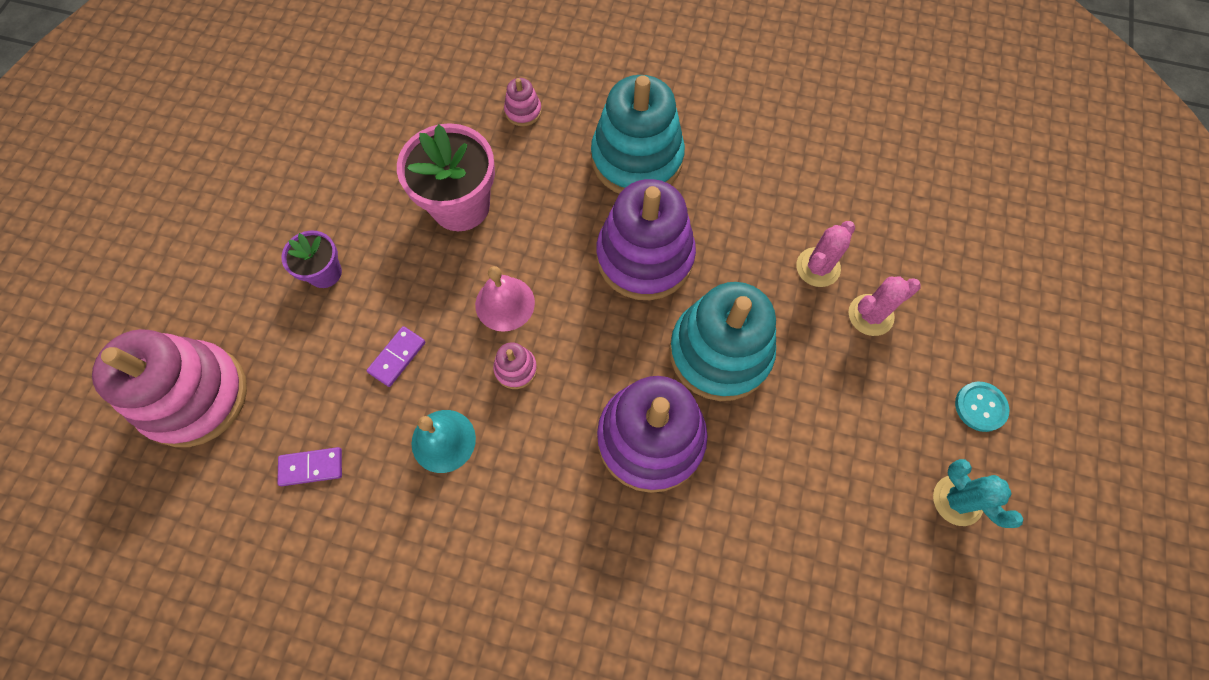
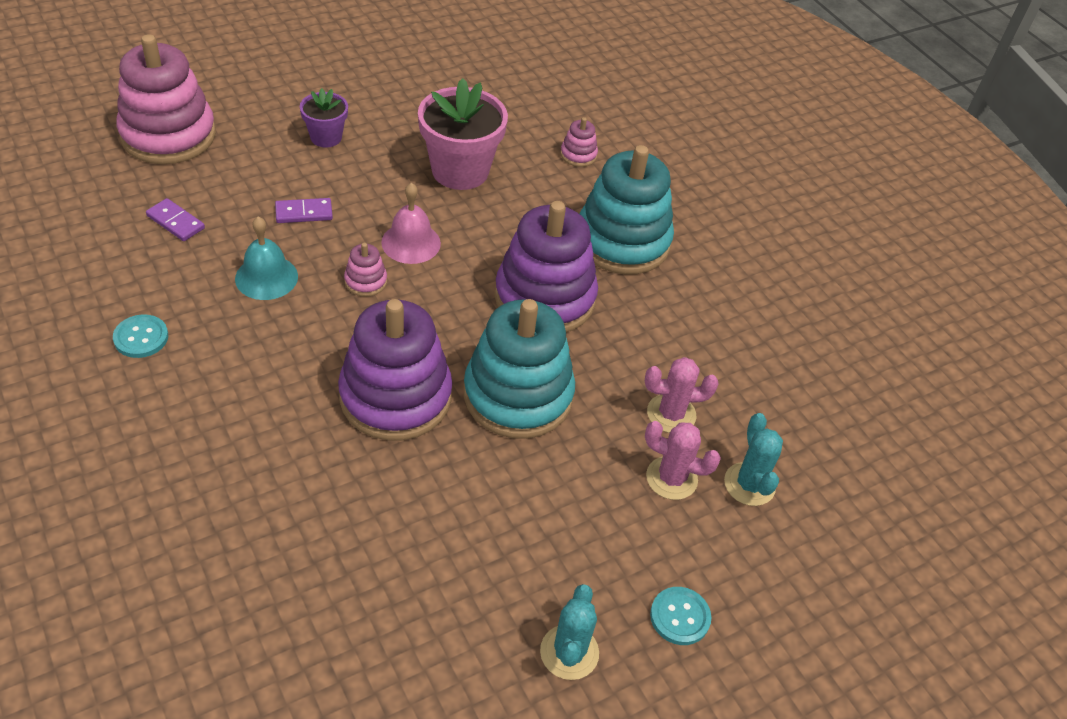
camera: 40 degrees right, 20 degrees down
(422, 590) = (141, 337): none -> turquoise button
(912, 272) = (749, 484): none -> turquoise cactus

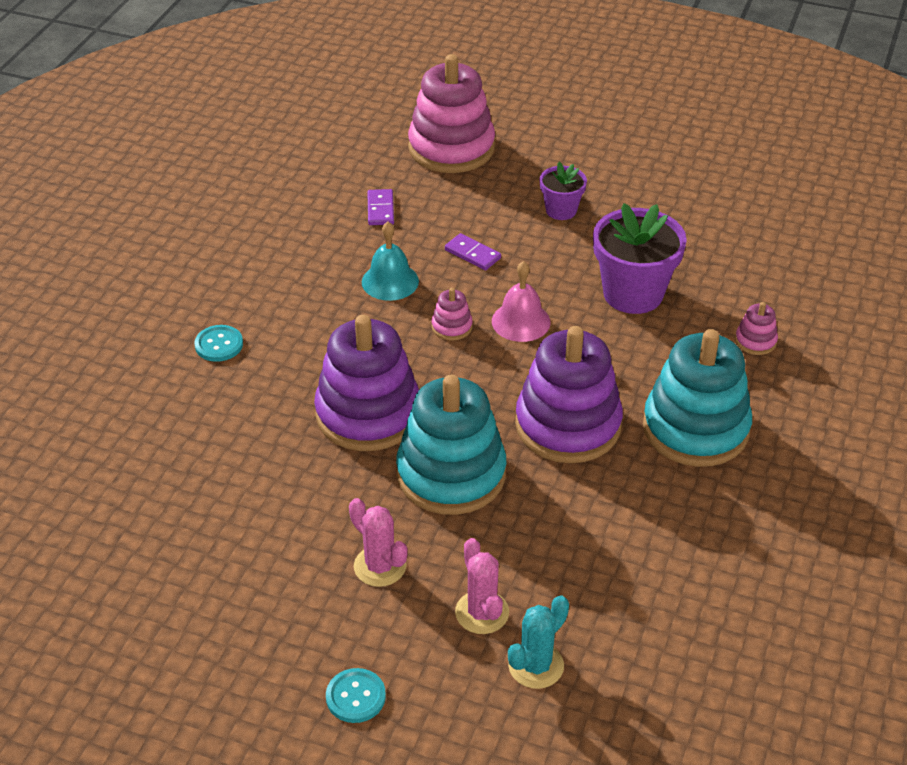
camera: 55 degrees right, 5 degrees down
(141, 337) = (267, 269): turquoise button -> turquoise button (219, 345)
(460, 171) = (633, 294): pink flower pot -> purple flower pot
(569, 652) = (256, 650): turquoise cactus -> none
(671, 414) = (547, 573): pink cactus -> pink cactus (380, 566)

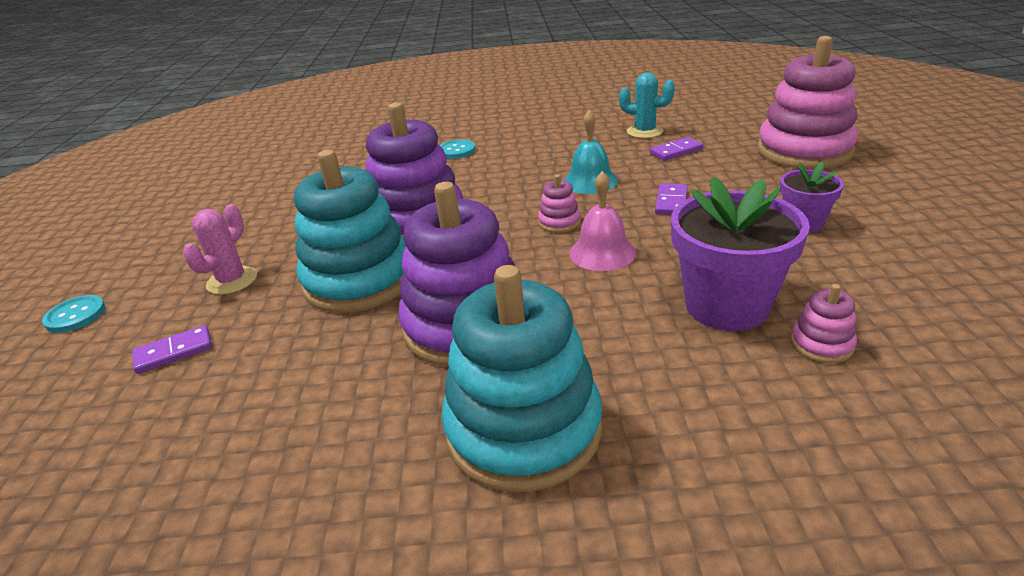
camera: 70 degrees right, 10 degrees down
(482, 612) = (174, 352): pink cactus -> purple domino
(536, 666) = (94, 410): turquoise cactus -> turquoise cactus (645, 131)
(755, 341) = (755, 441): pink stacking toy -> pink stacking toy (821, 344)

